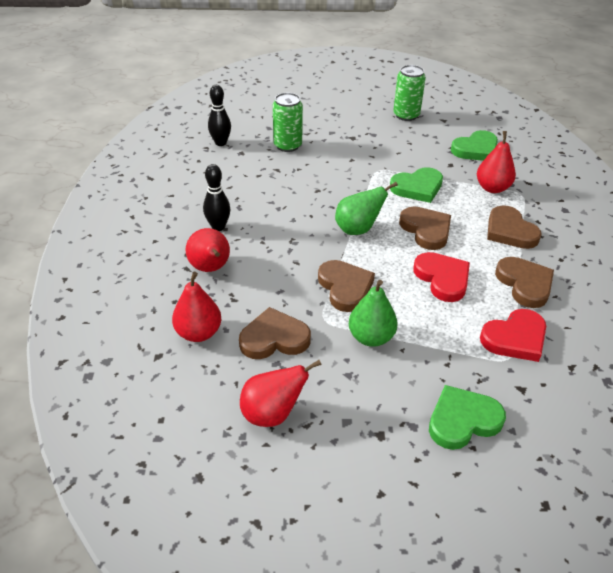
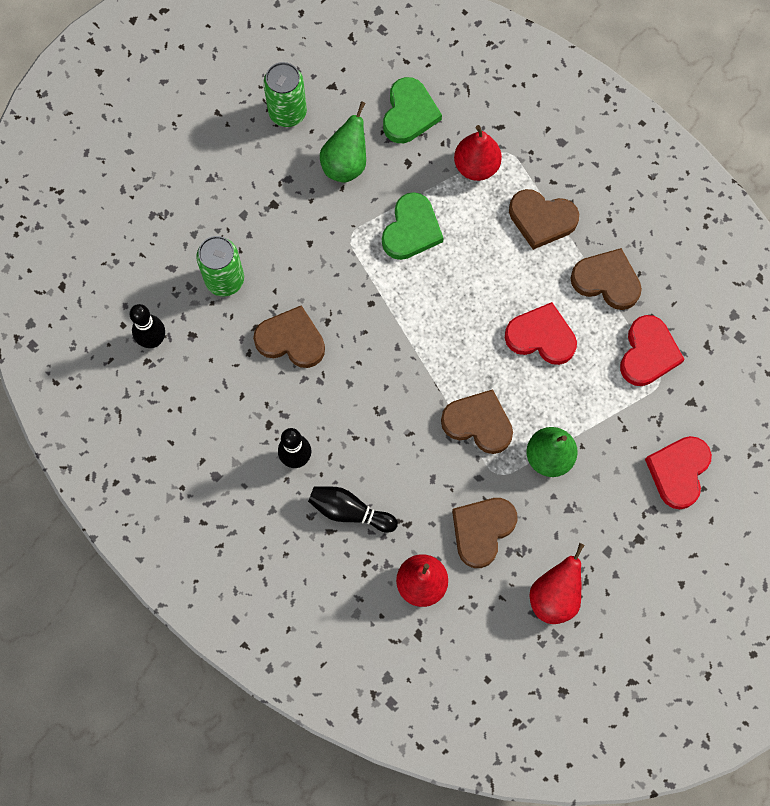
camera: 45 degrees left, 30 degrees up
(210, 268) = (350, 511): red pear -> black bowling pin
(358, 229) = (417, 341): green pear -> green pear (346, 164)
(426, 230) = (474, 285): brown heart -> brown heart (291, 340)
(463, 420) = (678, 472): green heart -> red heart

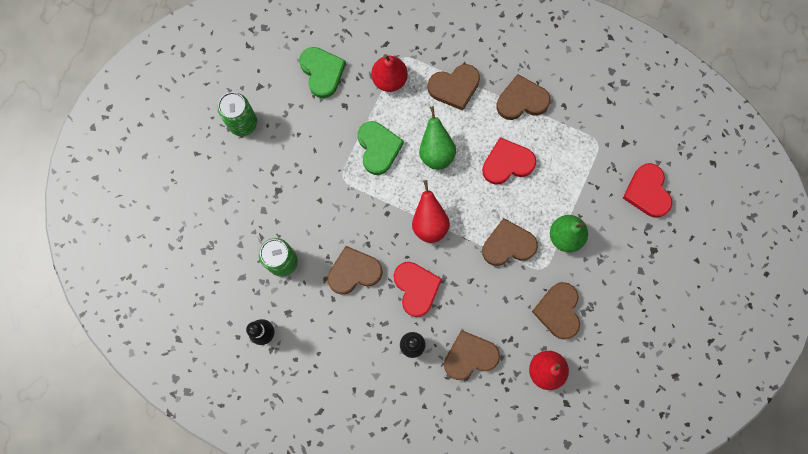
camera: 35 degrees left, 5 degrees up
(346, 164) = (305, 133): green pear -> green pear (436, 152)
(350, 511) = (470, 356): black bowling pin -> brown heart
(554, 596) = (629, 321): red pear -> red pear (429, 223)
(648, 353) = (578, 130): red heart -> red heart (416, 288)

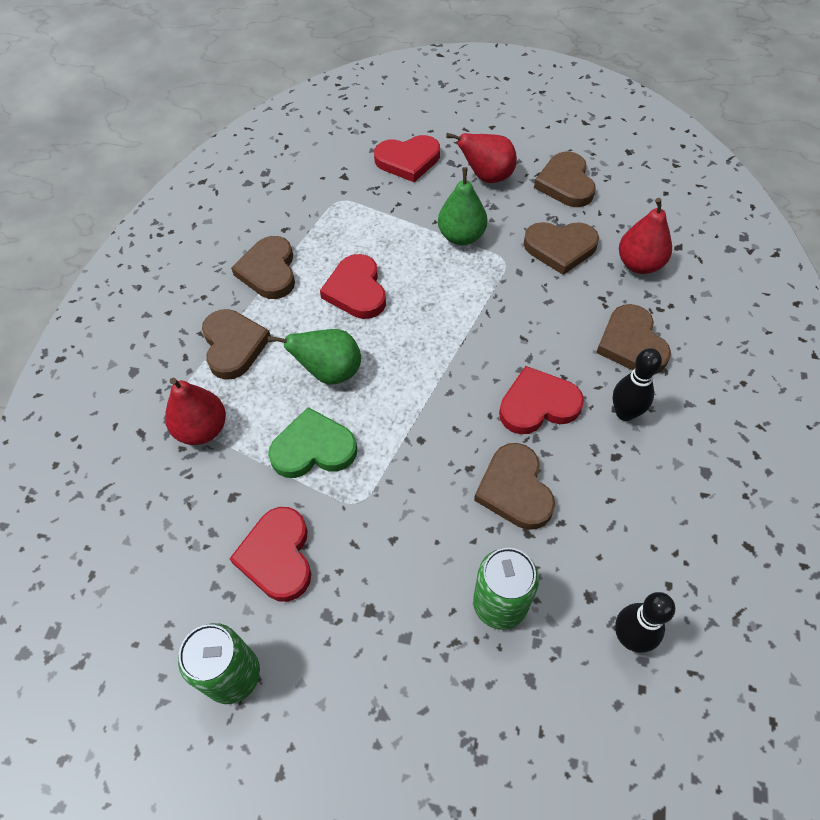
camera: 85 degrees left, 20 degrees down
(308, 136) = (277, 556): none -> red heart
(322, 72) = (166, 530): green heart -> none
(429, 223) = (439, 384): red pear -> red pear (486, 177)
(508, 245) = (472, 295): brown heart -> brown heart (565, 183)

